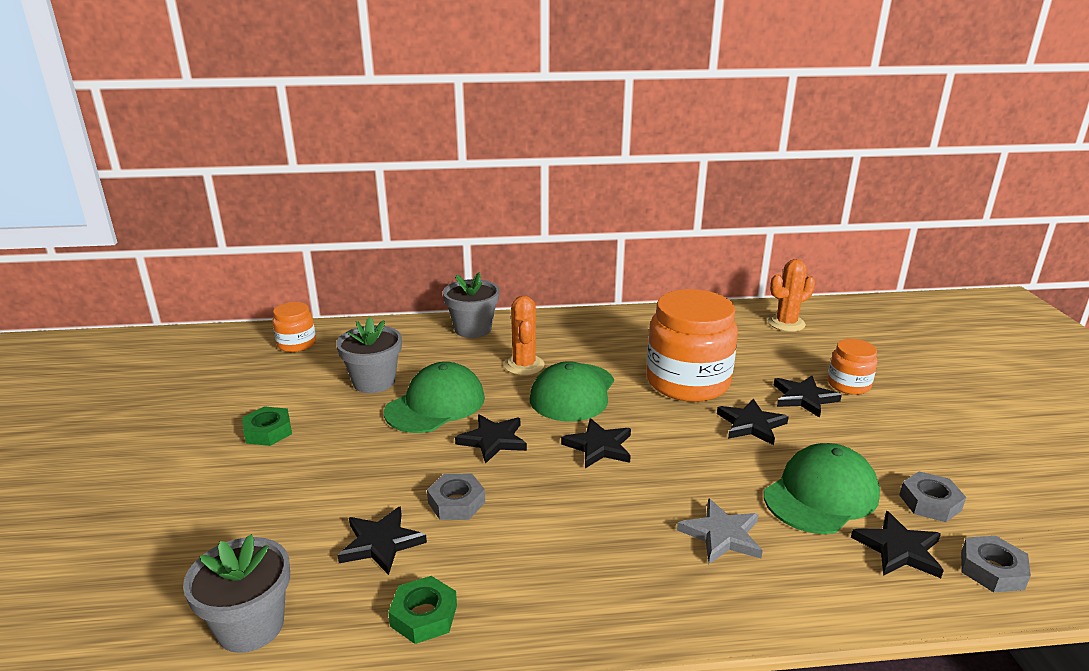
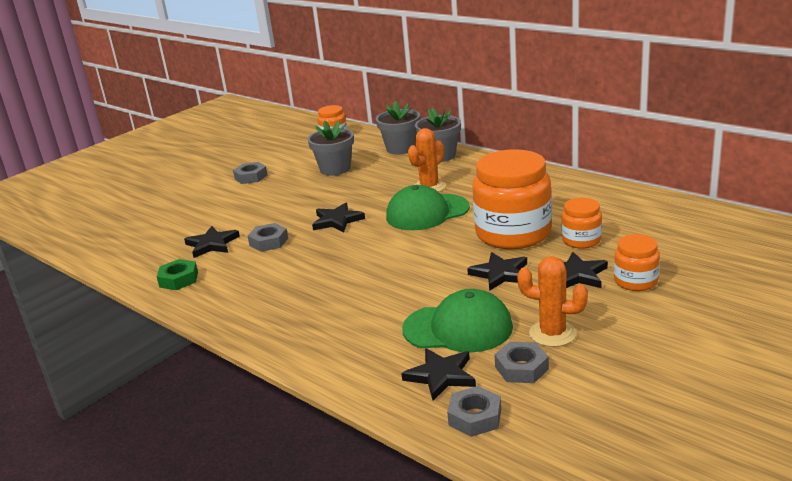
camera: 50 degrees right, 0 degrees up
(251, 626) = (124, 252): grey flower pot -> grey flower pot (401, 148)
(268, 431) = (251, 177): green nut -> grey nut
(435, 404) = (343, 192): green cap -> none
(599, 446) = (383, 246): black star -> none
(722, 535) = (358, 317): grey star -> none
(749, 366) = (581, 240): none -> orange jar
(786, 323) = (685, 223): orange cactus -> orange cactus (552, 333)

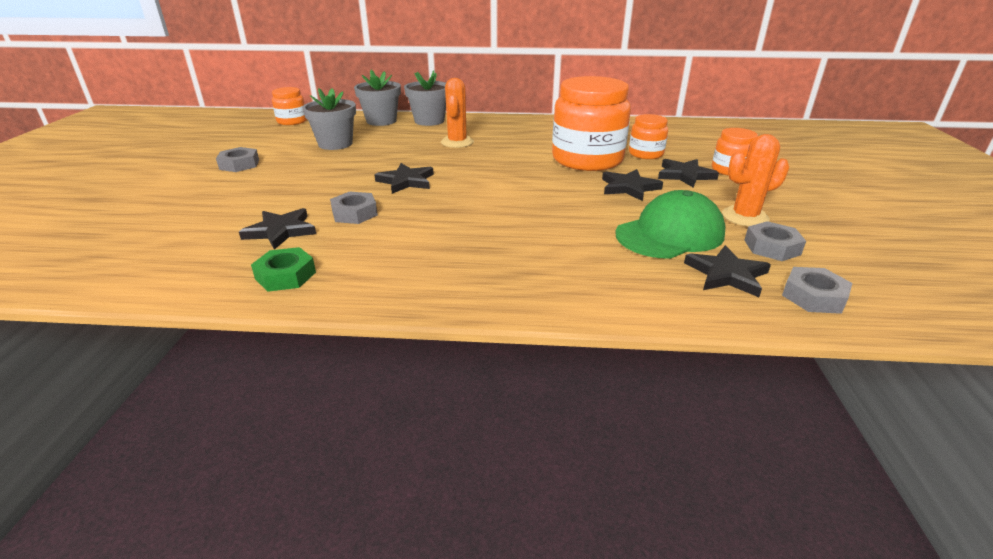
camera: 40 degrees left, 5 degrees up
(427, 212) = (487, 159): green cap -> none

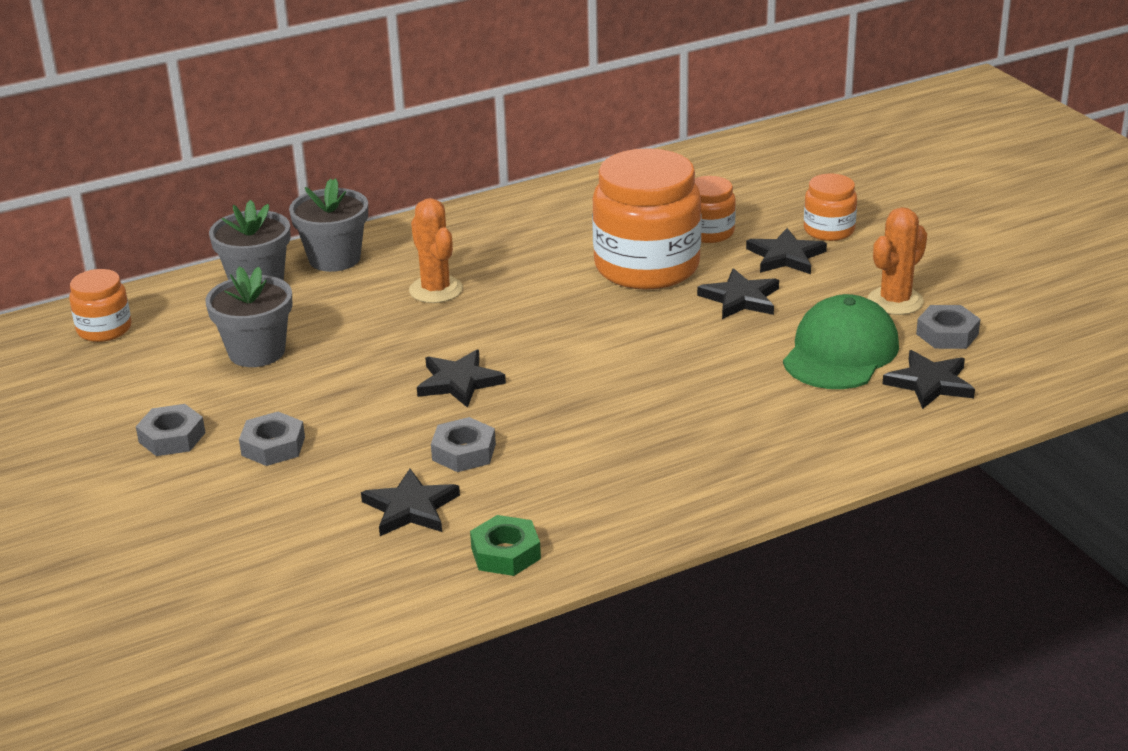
camera: 30 degrees left, 0 degrees up
(813, 296) = (1016, 380): grey nut -> grey nut (273, 446)

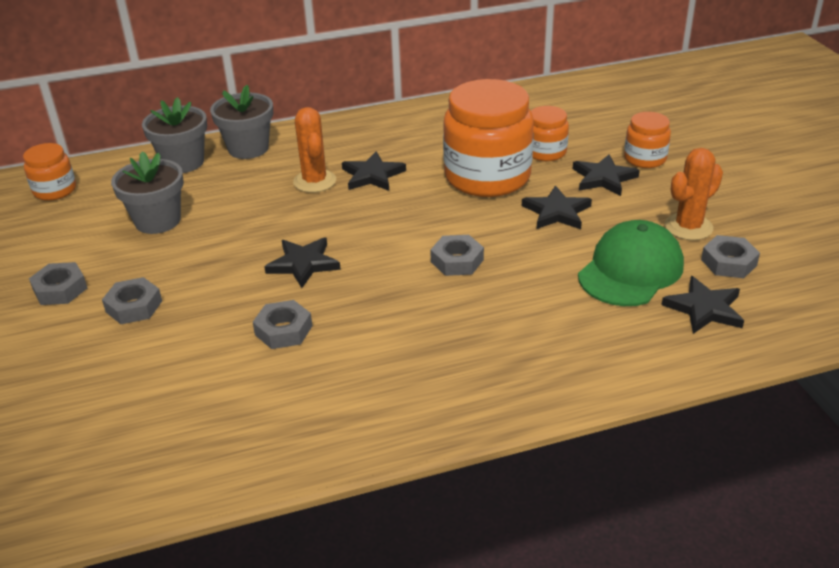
camera: 10 degrees right, 5 degrees up
(410, 508) = (219, 380): black star -> black star (372, 175)
(505, 553) = (282, 437): green nut -> none
(640, 361) = (457, 261): none -> grey nut

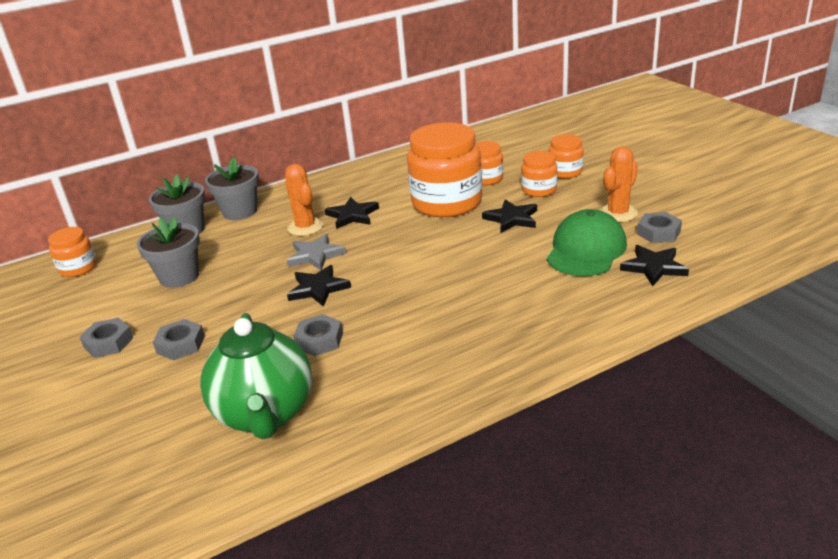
camera: 10 degrees left, 5 degrees down
(197, 410) = (265, 414): none -> green teapot
(314, 220) = (315, 255): none -> grey star
(457, 261) = (445, 265): grey nut -> none
(603, 178) = (539, 190): black star -> orange jar

